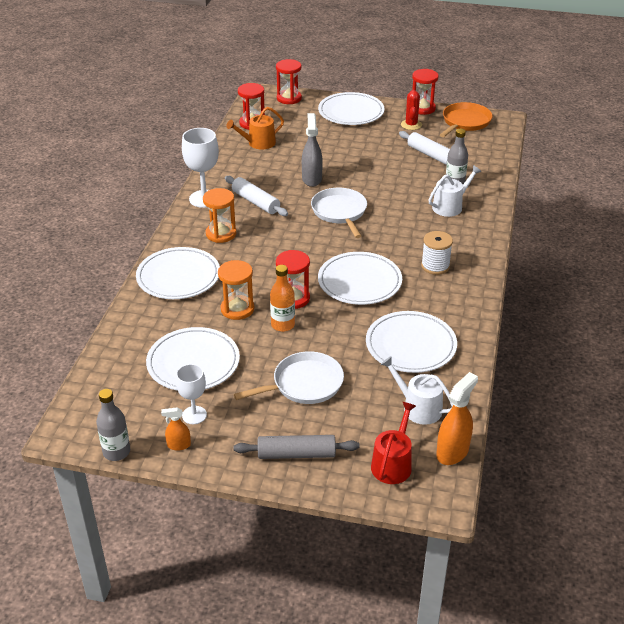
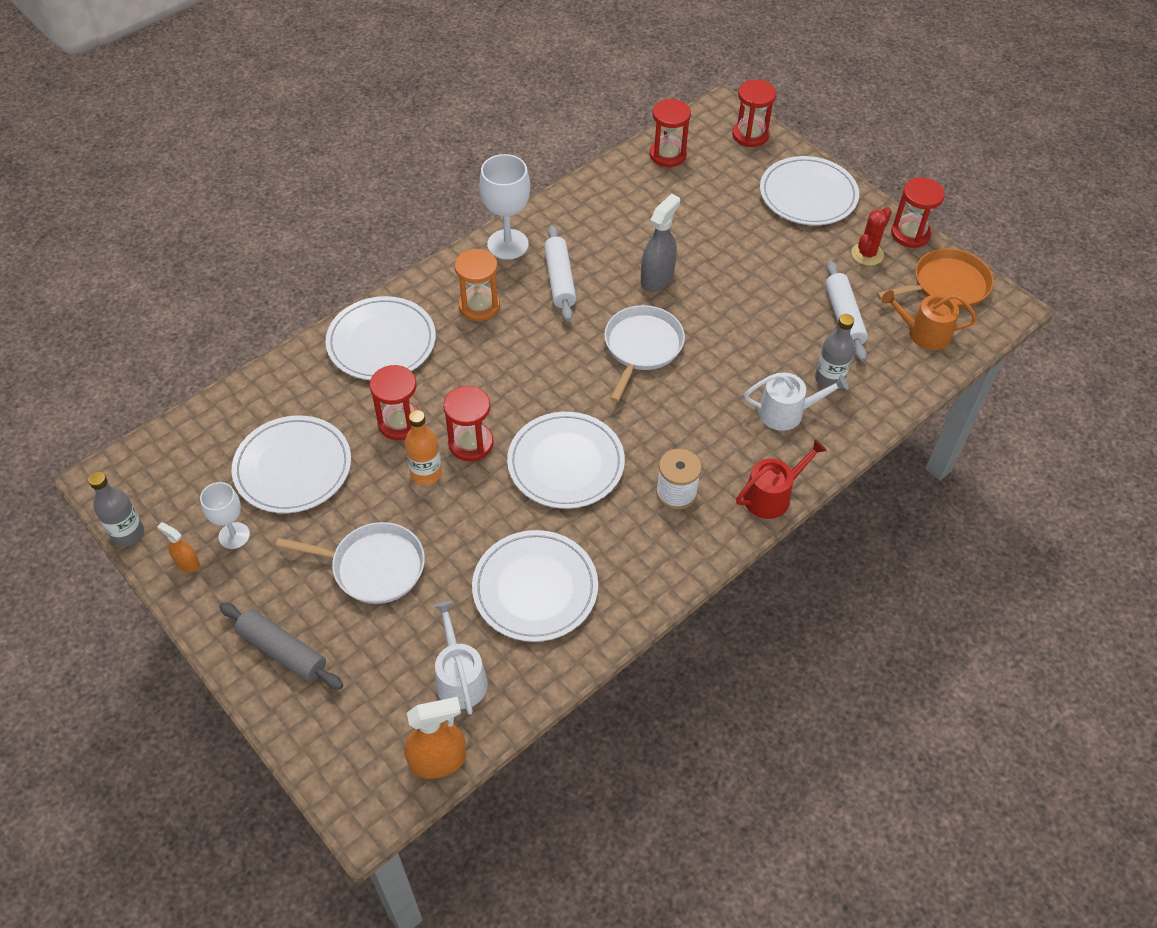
camera: 35 degrees right, 15 degrees up
(237, 309) = (400, 423): orange hourglass -> red hourglass
(258, 143) = (646, 190): orange watering can -> orange watering can (923, 333)
(393, 463) = (363, 731): red watering can -> red watering can (772, 496)

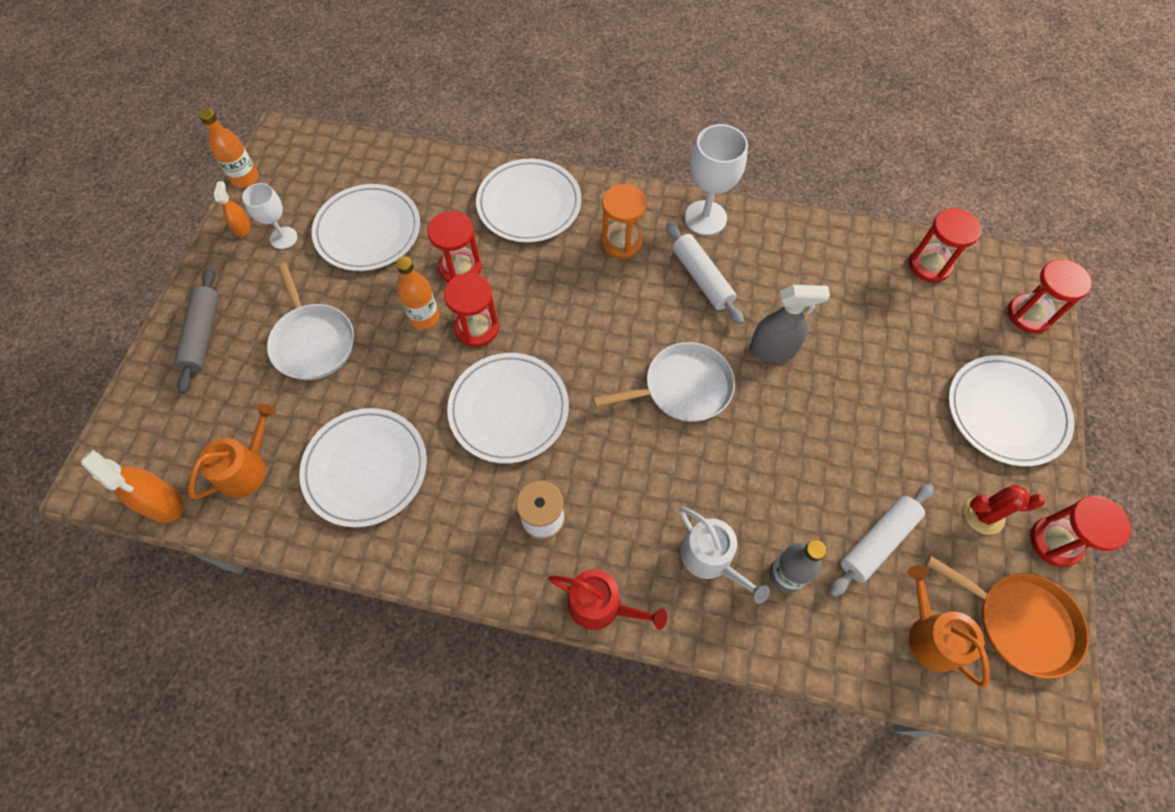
camera: 55 degrees right, 10 degrees up
(128, 533) = (245, 178): grey bottle -> orange bottle
(459, 678) = (246, 468): white watering can -> orange watering can
(559, 280) = (702, 278): white rolling pin -> white rolling pin turned 75 degrees counterclockwise

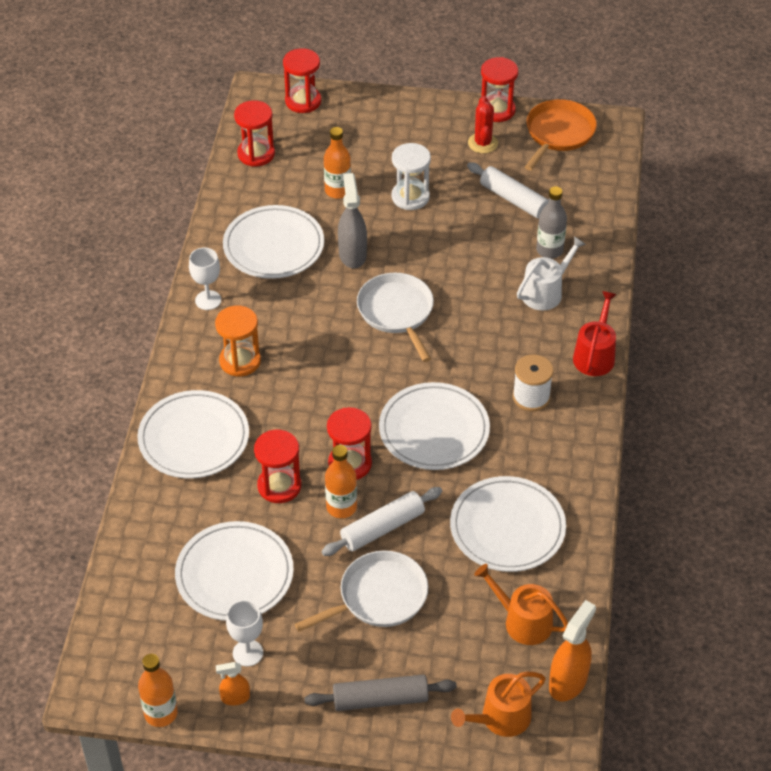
camera: 95 degrees left, 15 degrees down
(702, 278) = (280, 301): white rolling pin -> white rolling pin (382, 528)
(705, 218) = (208, 300): white goblet -> white goblet, size x0.62
(872, 418) = (410, 197): none -> white hourglass
(876, 341) = (338, 191): none -> orange bottle
(930, 636) = (577, 177): orange watering can -> orange watering can (500, 718)
(1006, 412) = (395, 123): white plate -> white plate (273, 246)

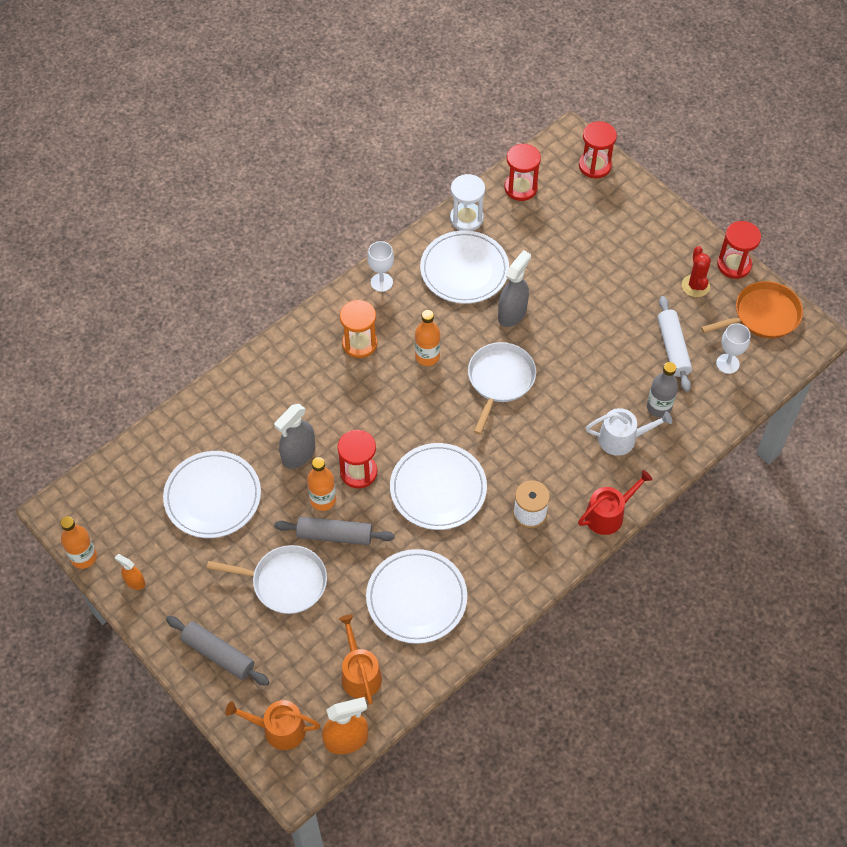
camera: 40 degrees right, 10 degrees up
(194, 438) = (278, 379): white plate -> none
(248, 653) = (170, 557): white goblet -> white goblet (727, 363)
(279, 486) = (298, 454): red hourglass -> grey spray bottle
(338, 191) = (550, 255): orange bottle -> orange bottle (427, 356)
(382, 528) = (334, 535): white rolling pin -> grey rolling pin
(410, 197) = (598, 295): white hourglass -> white hourglass (466, 218)
(482, 143) = (695, 286): red cactus -> red cactus turned 45 degrees counterclockwise

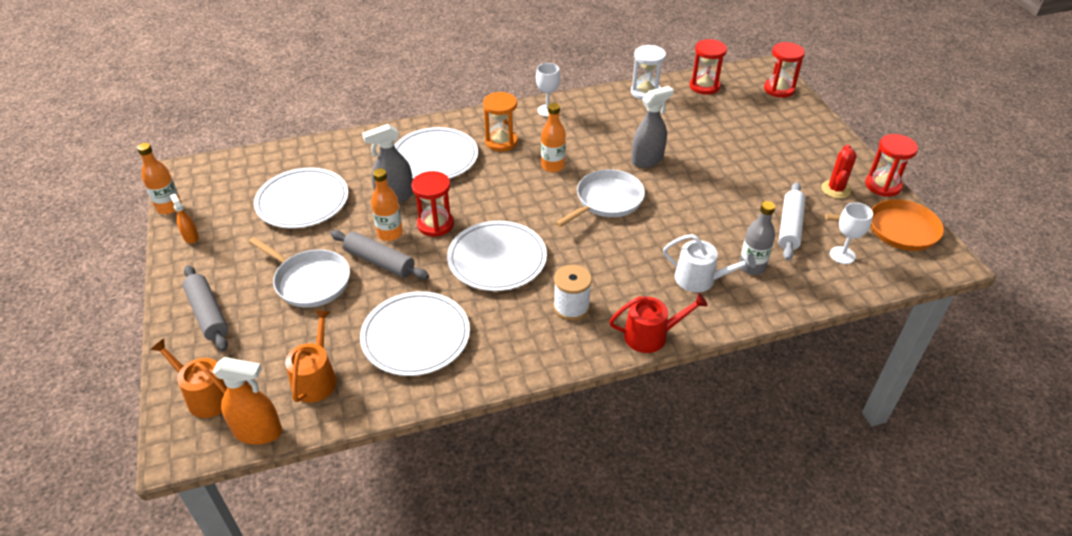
camera: 25 degrees right, 15 degrees down
(464, 270) = (623, 121): white plate -> white plate (435, 158)

